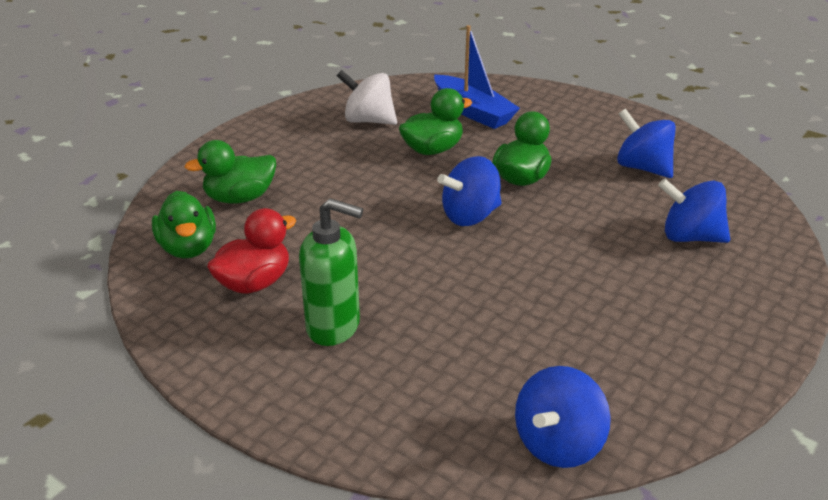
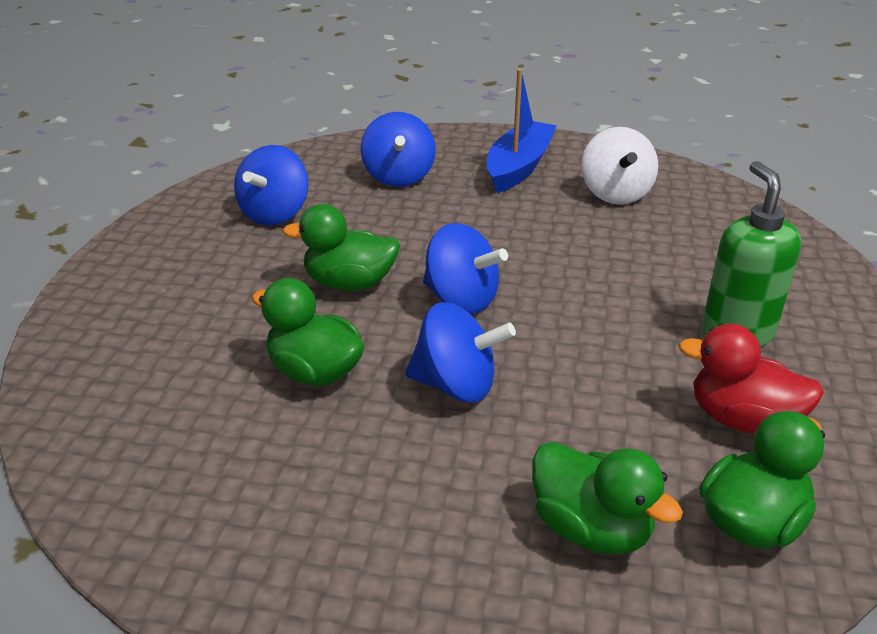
camera: 115 degrees left, 0 degrees up
(368, 120) = (247, 474): white spinning top -> white spinning top (615, 194)
(473, 112) = (169, 366): blue boat -> blue boat (519, 167)
(558, 444) = (722, 195): blue spinning top -> blue spinning top (456, 386)

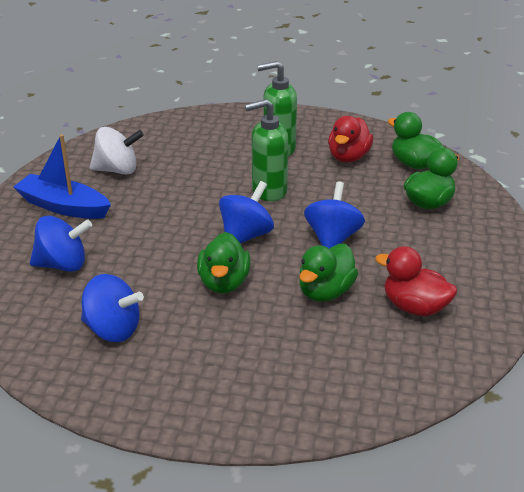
camera: 90 degrees left, 0 degrees up
(257, 469) = (414, 307): none -> red duck
(590, 321) = (268, 191): none -> green soap dispenser

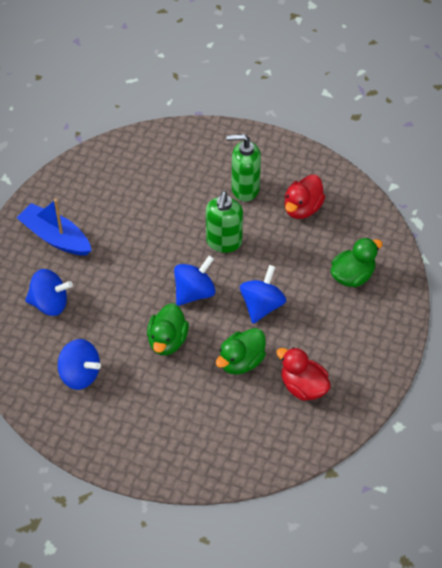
camera: 10 degrees right, 20 degrees up
(117, 170) = (103, 198): white spinning top -> none
(268, 191) = (224, 242): green soap dispenser -> green soap dispenser turned 75 degrees counterclockwise
(414, 164) = (356, 225): green duck -> none

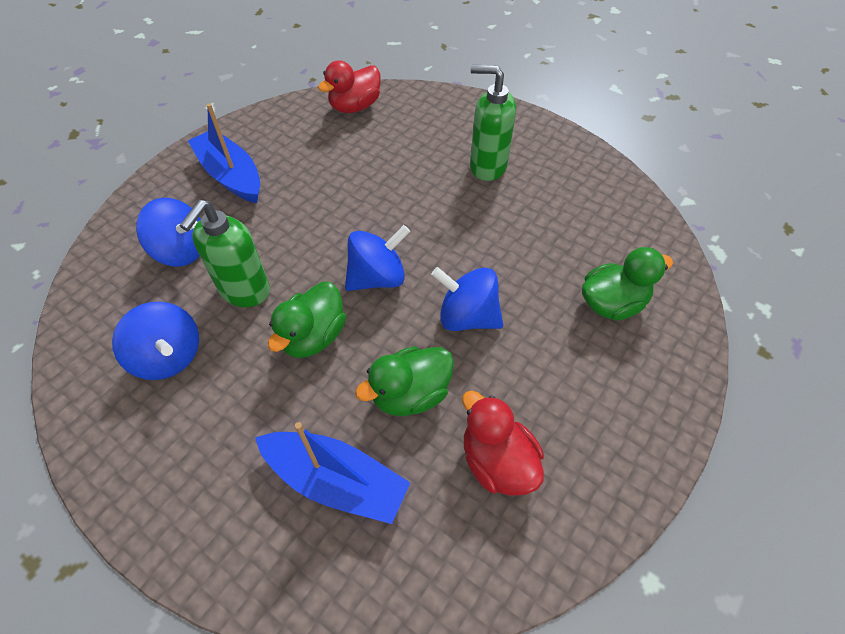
camera: 15 degrees right, 0 degrees up
(214, 418) = (336, 481): none -> blue boat
(224, 242) = (440, 223): green soap dispenser -> green soap dispenser (244, 291)
(262, 305) = (467, 317): blue spinning top -> blue spinning top turned 105 degrees counterclockwise
(302, 208) = (557, 203): red duck -> red duck (355, 107)

